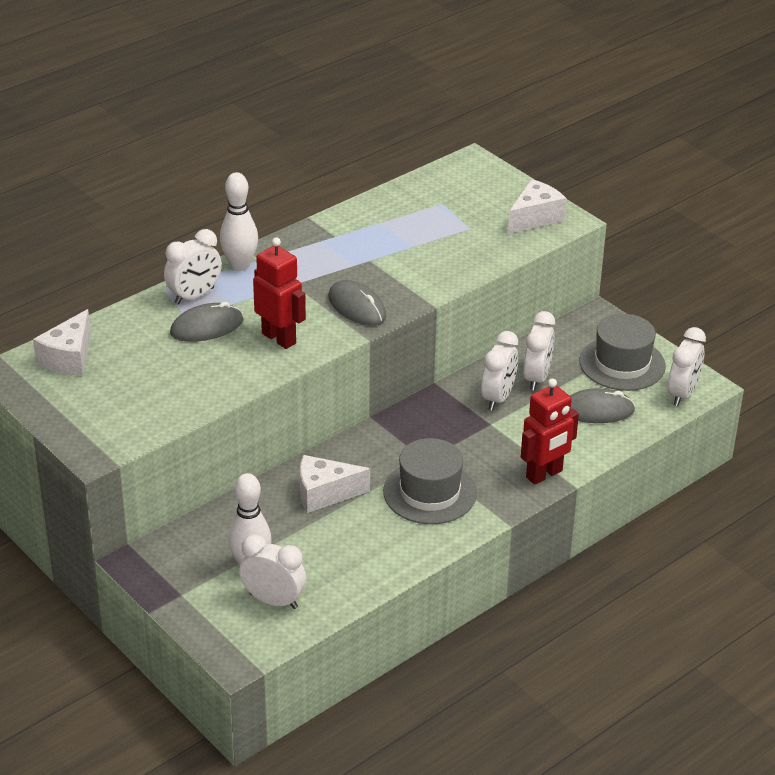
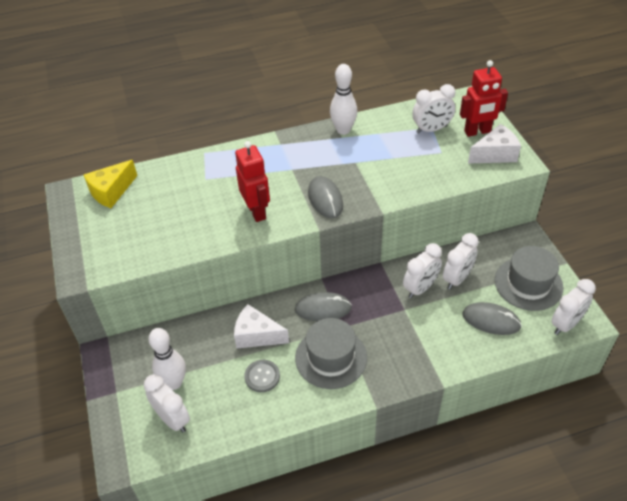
camera: 25 degrees right, 10 degrees up
(69, 358) = (111, 192): white cheese -> yellow cheese
(194, 296) = (220, 163): white clock -> white clock (431, 129)
(207, 327) = (214, 190): grey mouse -> grey mouse (323, 309)
(240, 265) = (264, 145): white bowling pin -> white bowling pin (343, 130)
(357, 532) = (262, 376): none -> grey button
(544, 474) = (424, 367): red robot -> red robot (477, 132)

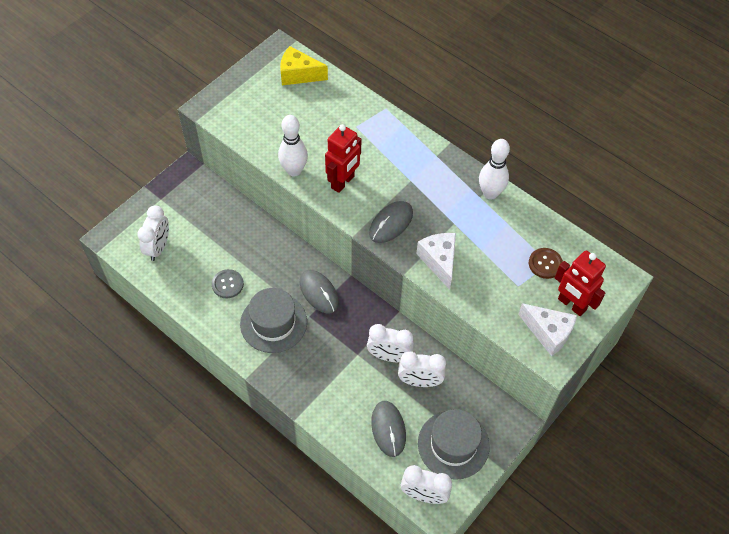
camera: 55 degrees right, 10 degrees up
(174, 383) = (188, 230): white bowling pin -> white bowling pin (294, 170)
(257, 335) = (263, 260): white cheese -> white cheese (439, 261)
(431, 129) = (545, 264): white clock -> brown button

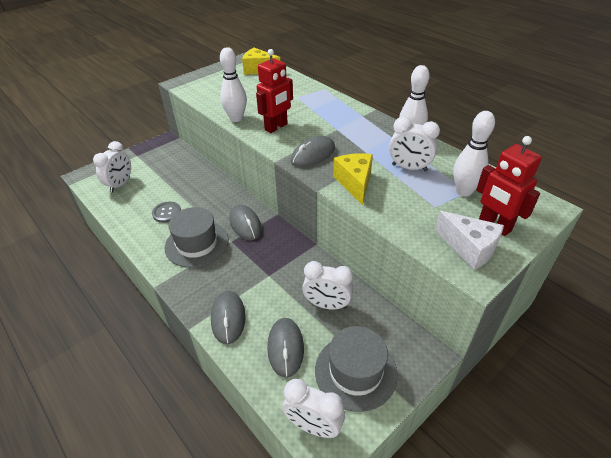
camera: 10 degrees right, 15 degrees down
(329, 405) = (228, 318): none -> grey mouse
(389, 356) = (299, 280): white clock -> white clock (409, 168)
(439, 261) = (355, 183): white cheese -> yellow cheese
(545, 264) = (464, 191): brown button -> white bowling pin

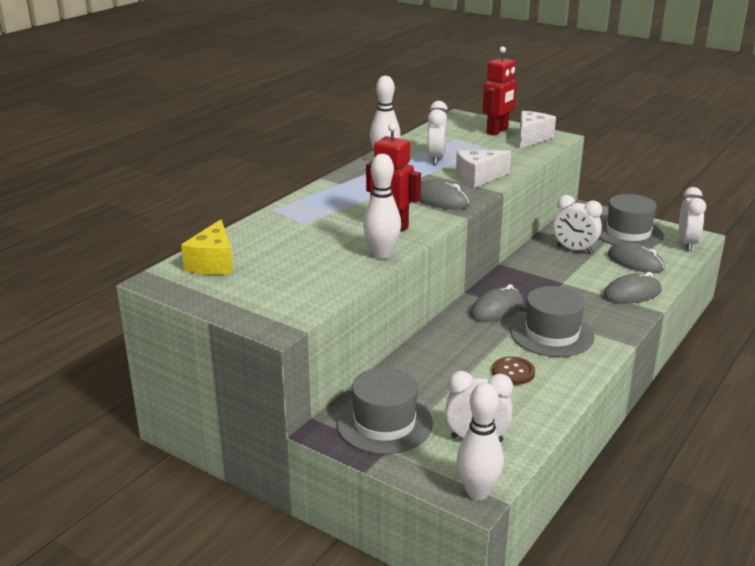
camera: 105 degrees left, 15 degrees down
(157, 157) = (384, 423): none -> grey hat
(167, 213) = (513, 372): grey button -> brown button
(285, 348) = (635, 262): grey mouse -> grey mouse turned 60 degrees clockwise
(327, 305) = (574, 250): white clock -> white clock turned 120 degrees clockwise
(355, 183) = (478, 178): yellow cheese -> white cheese
(464, 191) = (459, 139): white bowling pin -> white bowling pin (477, 492)

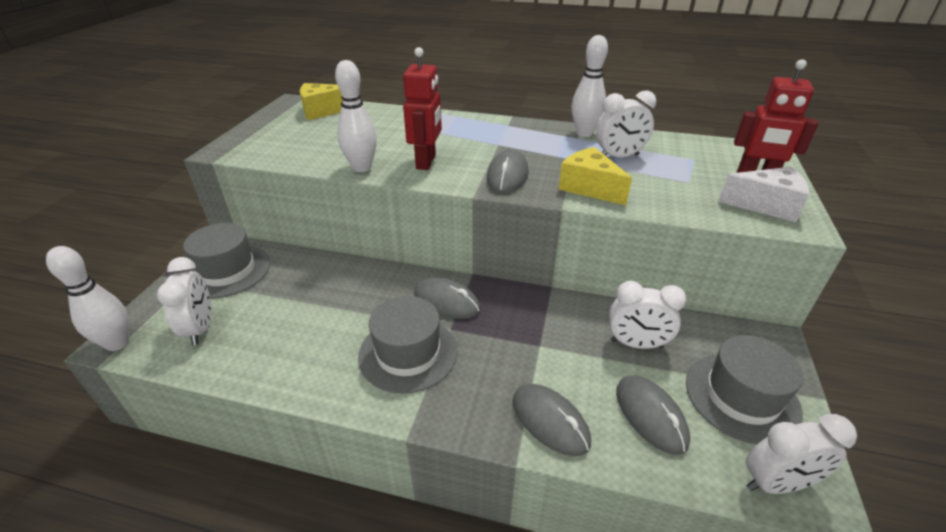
camera: 70 degrees right, 10 degrees up
(478, 178) = (589, 188): white cheese -> yellow cheese
(513, 372) = (320, 334): brown button -> none
(574, 250) = (636, 344): white clock -> white clock turned 90 degrees counterclockwise
(635, 262) = (650, 415): grey mouse -> grey mouse turned 45 degrees counterclockwise

